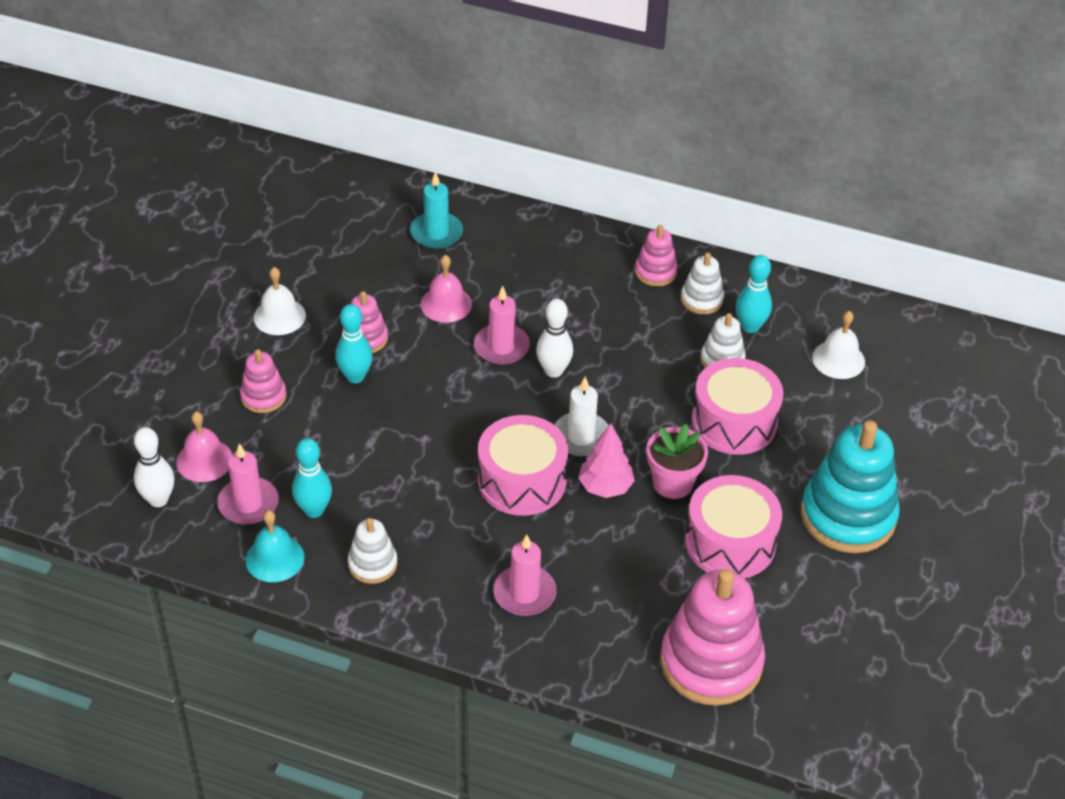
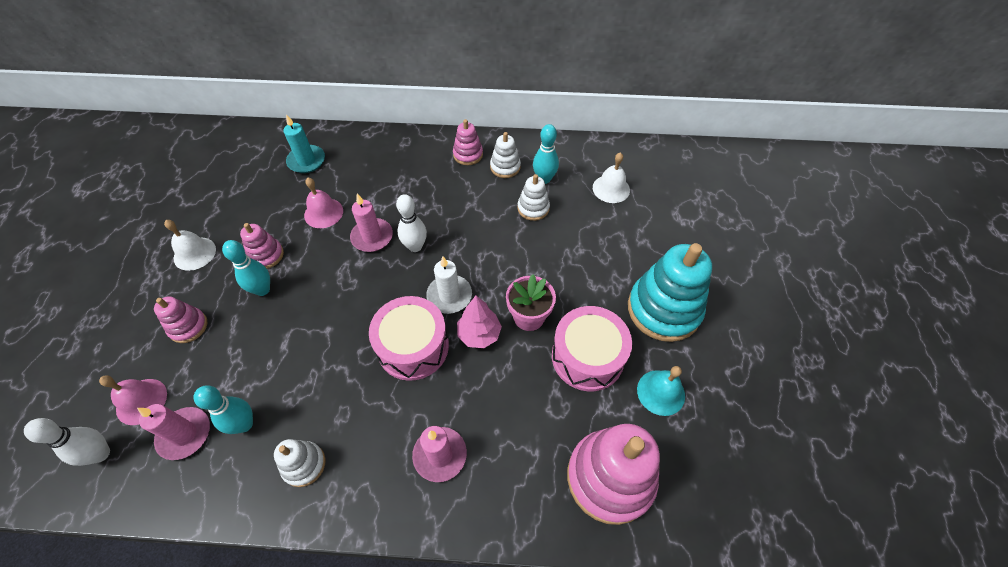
camera: 15 degrees left, 10 degrees up
(275, 558) = (214, 485): turquoise bell -> turquoise bell (661, 392)
(734, 422) = (557, 254): pink drum -> none

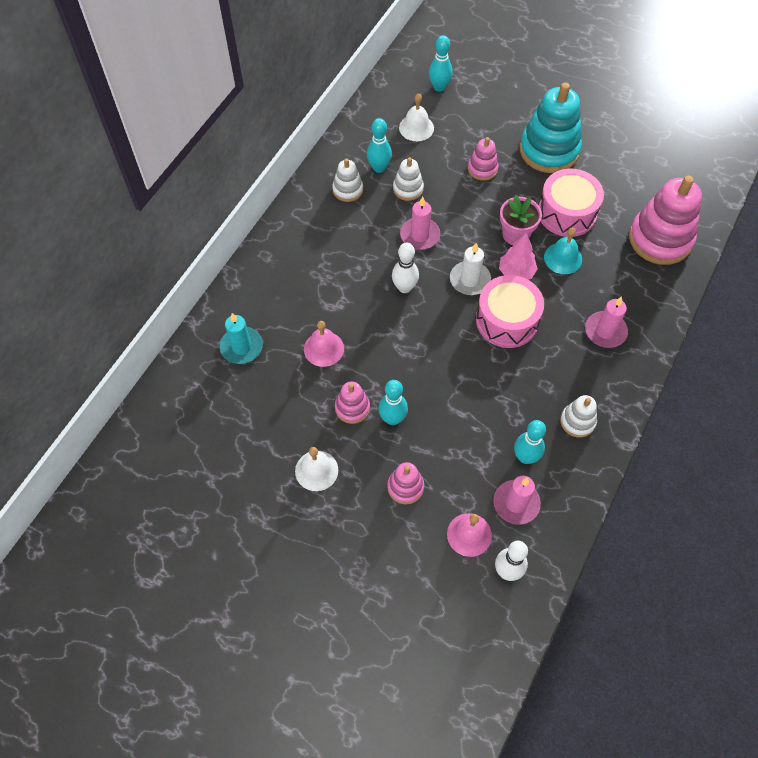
camera: 65 degrees left, 5 degrees up
(372, 237) = (375, 317): pink candle -> pink candle (420, 235)
(468, 154) = (315, 212): pink stacking toy -> pink stacking toy (482, 169)
(661, 392) = (613, 184): turquoise bell -> turquoise bell (563, 258)
(674, 188) = (439, 87): none -> turquoise bowling pin

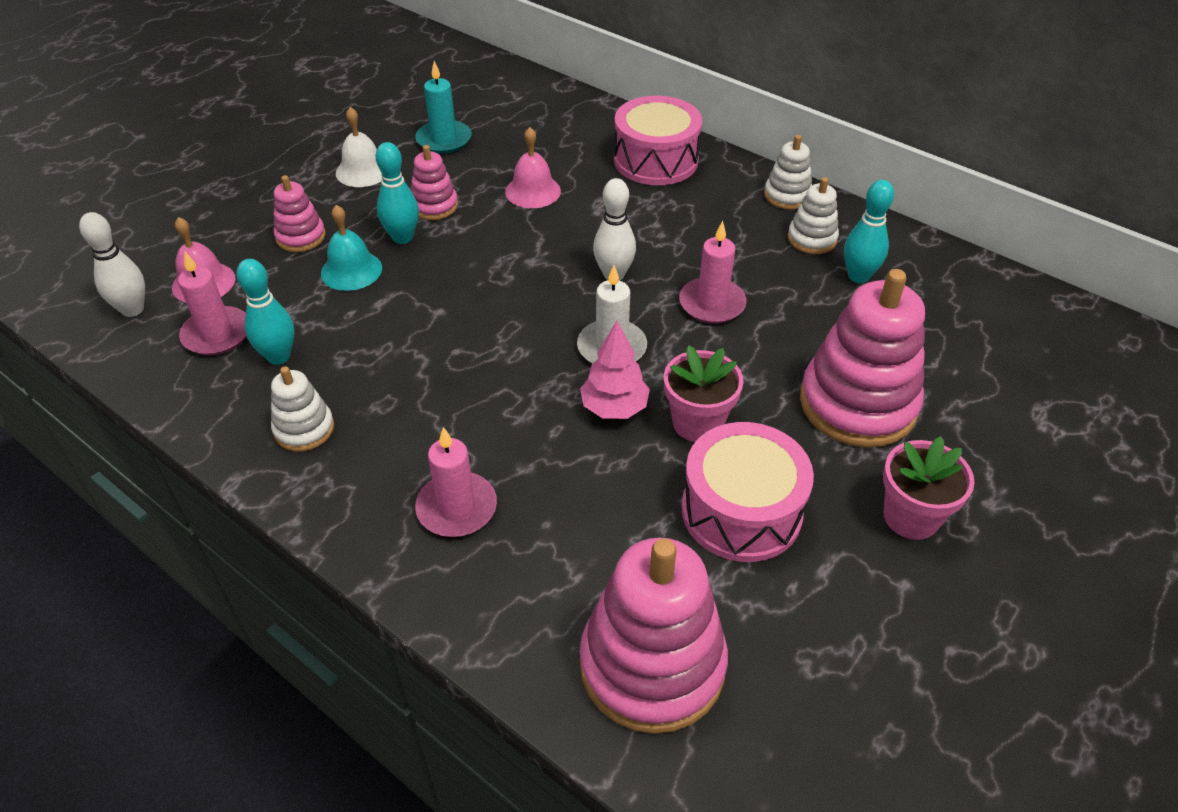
camera: 100 degrees right, 15 degrees down
(241, 347) = (557, 130): turquoise candle -> turquoise candle (444, 140)
(408, 189) = (812, 303): white stacking toy -> white stacking toy (787, 196)
(416, 127) = (955, 331): white bell -> none
(439, 87) = (1068, 376): turquoise bowling pin -> none
(482, 169) = (857, 404): pink stacking toy -> pink stacking toy, size x2.00
(507, 320) = (521, 378): pink drum -> pink drum (655, 160)
(549, 150) = (911, 517): turquoise stacking toy -> pink flower pot
(563, 258) = (632, 480): turquoise bell -> turquoise bell (351, 270)

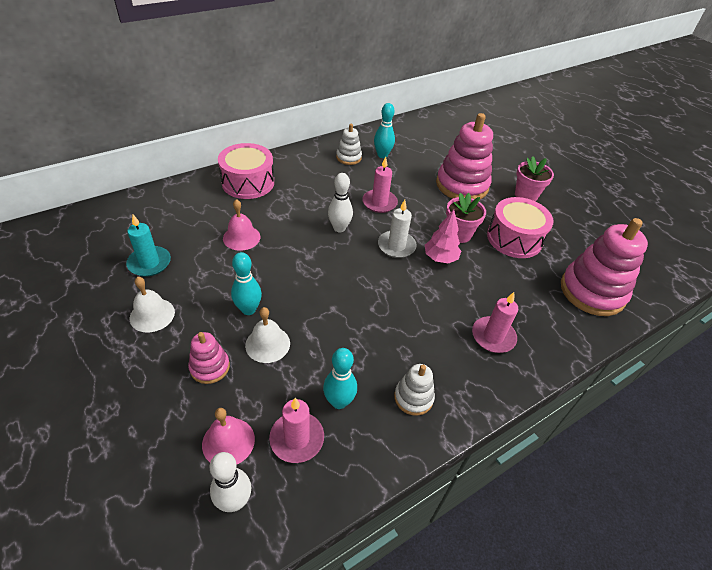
camera: 75 degrees left, 0 degrees up
(351, 270) = (267, 344): turquoise bell -> white bell
(434, 206) = (224, 286): pink stacking toy -> none
(787, 196) = (311, 152): white stacking toy -> none

